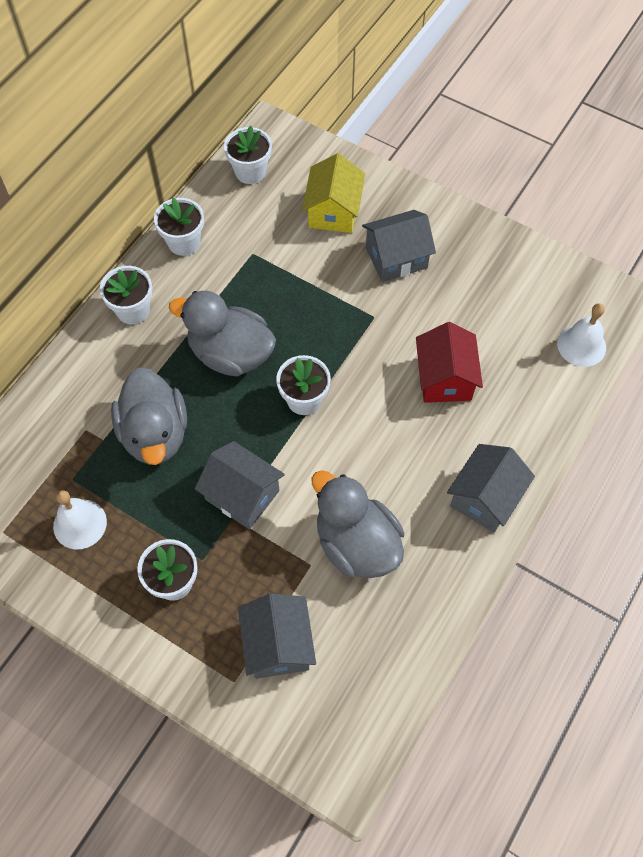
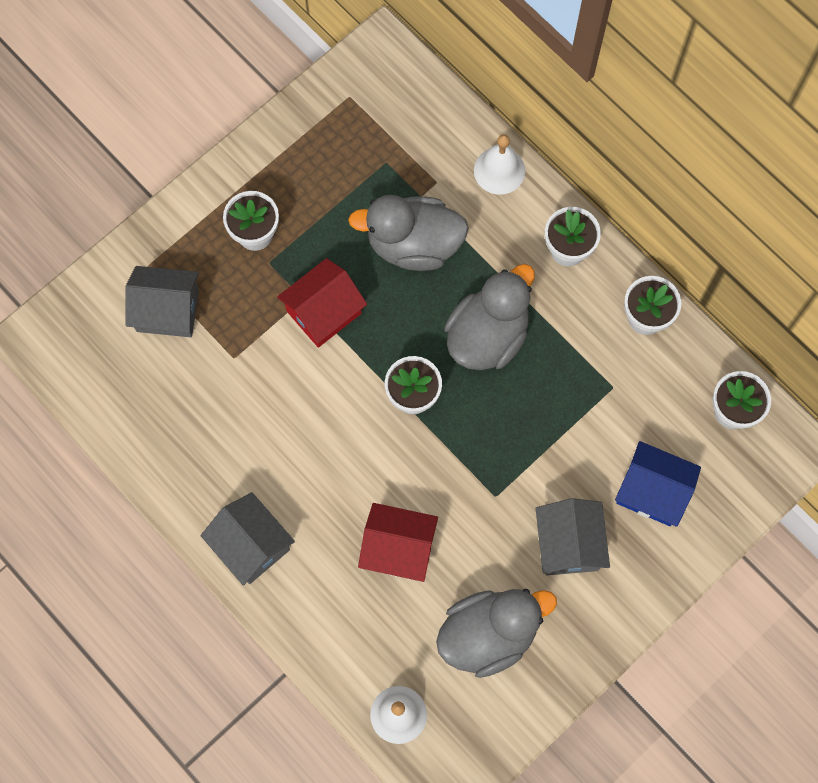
camera: 105 degrees right, 10 degrees up
(80, 524) = (337, 162): white bell -> white bell (499, 170)
(242, 495) = (324, 312): grey house -> red house
(333, 211) = (652, 491): yellow house -> blue house
(356, 544) = (241, 405): grey duck -> grey duck (488, 634)

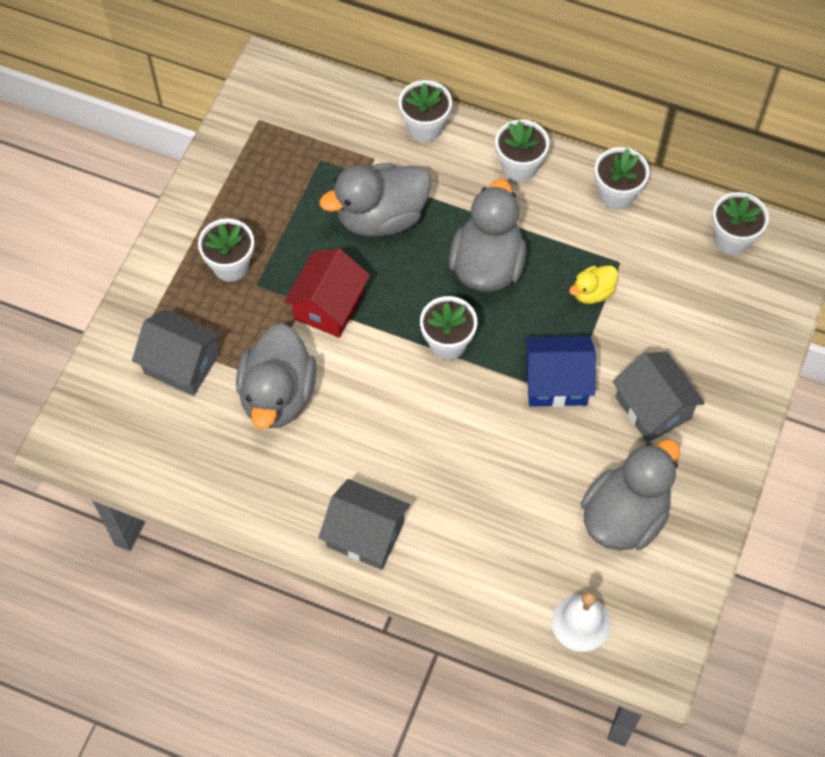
camera: 25 degrees left, 10 degrees down
(167, 310) = (181, 364): grey house -> grey house turned 45 degrees clockwise
(237, 379) = (278, 395): none -> grey duck
(398, 548) = (503, 478): red house -> none
(499, 170) = (425, 127): white bell -> white flower pot
(571, 406) = (592, 292): none -> yellow duck
(652, 491) = (701, 333): blue house -> blue house (556, 382)

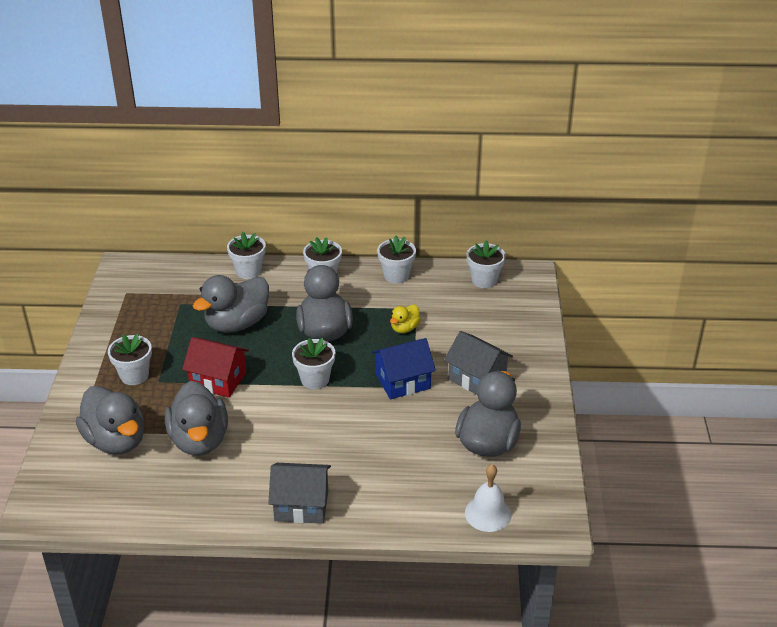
camera: 20 degrees left, 25 degrees down
(181, 364) = (116, 441): grey house -> grey duck
(328, 306) = (218, 380): red house -> red house turned 75 degrees counterclockwise

